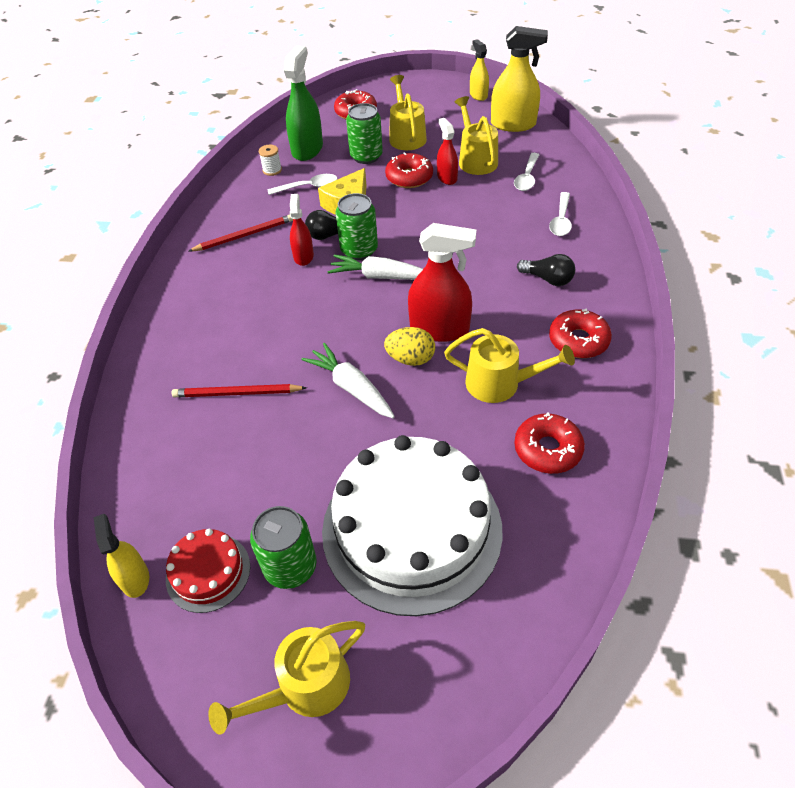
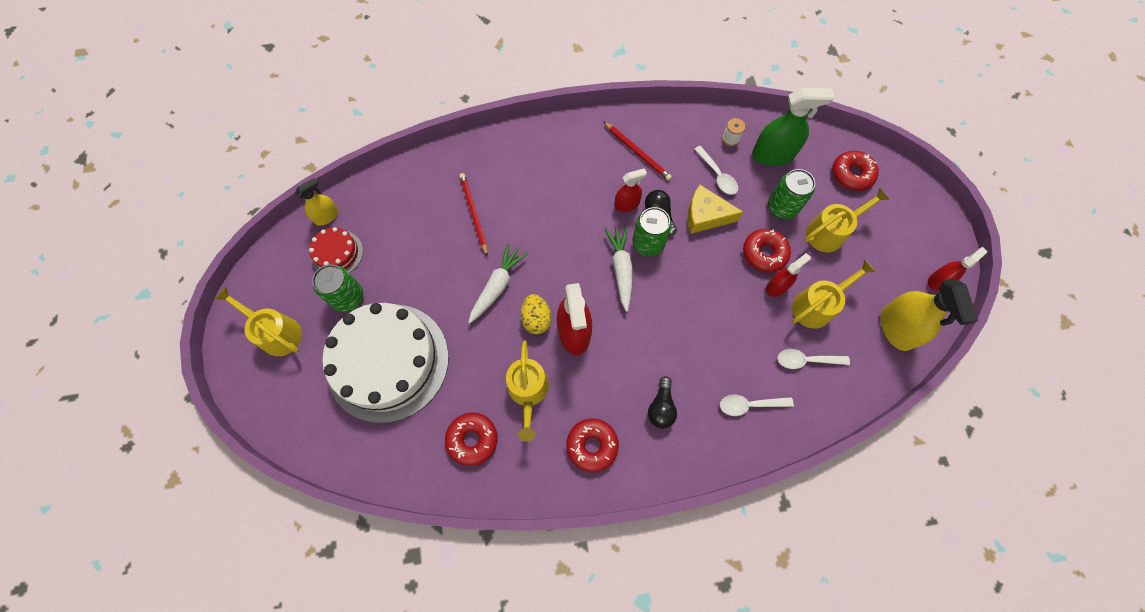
camera: 70 degrees right, 20 degrees up
(478, 95) = (938, 280): yellow spray bottle -> red spray bottle

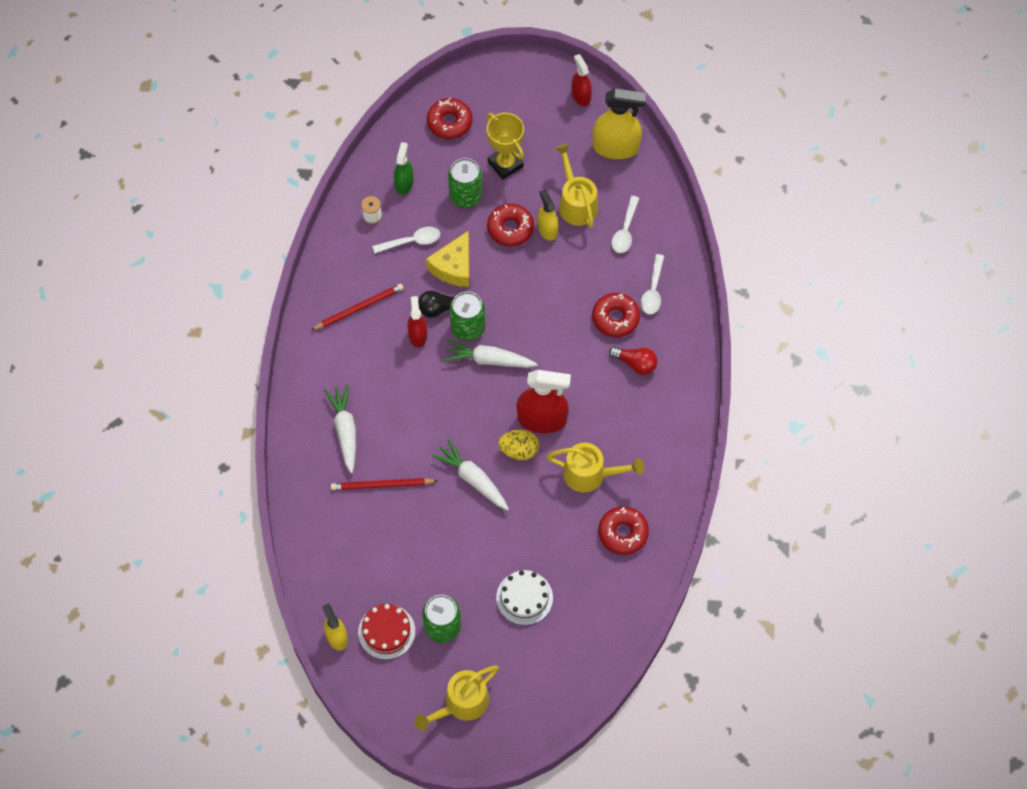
camera: 75 degrees left, 5 degrees down
(388, 362) = (524, 598): white cake -> white cake, size x0.45
(518, 172) = (345, 430): none -> white carrot
(592, 445) = (655, 431): red donut -> red donut (615, 318)
(661, 407) = (635, 363): black light bulb -> red light bulb
(773, 155) = (404, 183): green spray bottle -> green spray bottle, size x0.58
(777, 286) = (547, 229): red spray bottle -> yellow spray bottle
(830, 232) = (505, 164): yellow watering can -> yellow trophy

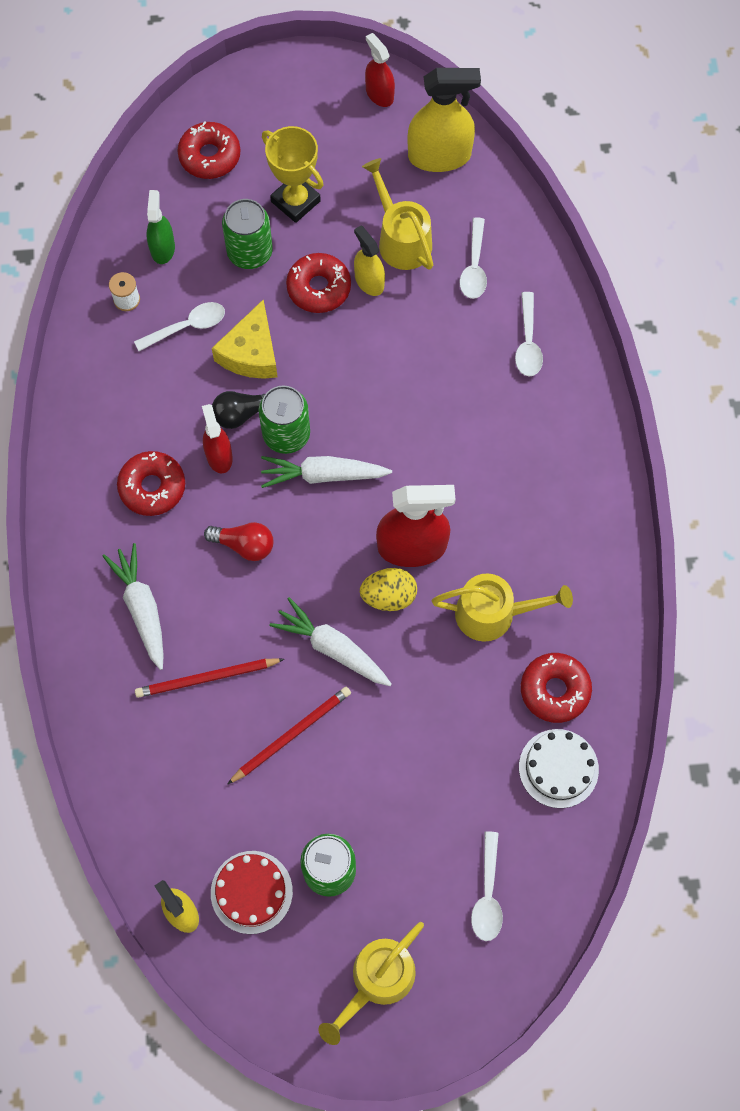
camera: 10 degrees left, 5 degrees up
(359, 308) = (131, 431): red pencil -> red pencil (291, 734)
(524, 598) = (436, 807): white cake -> white cake (558, 768)
(548, 661) = (487, 894): none -> white spoon
(615, 318) = (485, 389): red donut -> red donut (152, 487)
(635, 363) = (524, 447): red light bulb -> red light bulb (244, 545)

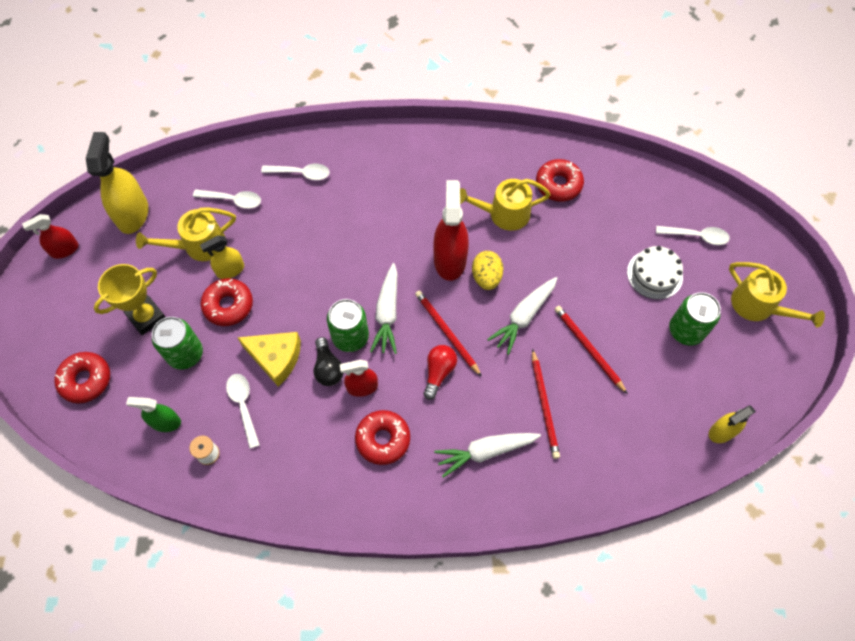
camera: 85 degrees left, 5 degrees down
(251, 892) = (704, 383): red cake -> none
(301, 550) = (446, 332): none -> red pencil
(494, 613) = (503, 214): yellow watering can -> yellow watering can turned 105 degrees counterclockwise
(558, 768) = (611, 188): white cake -> white cake (654, 274)

